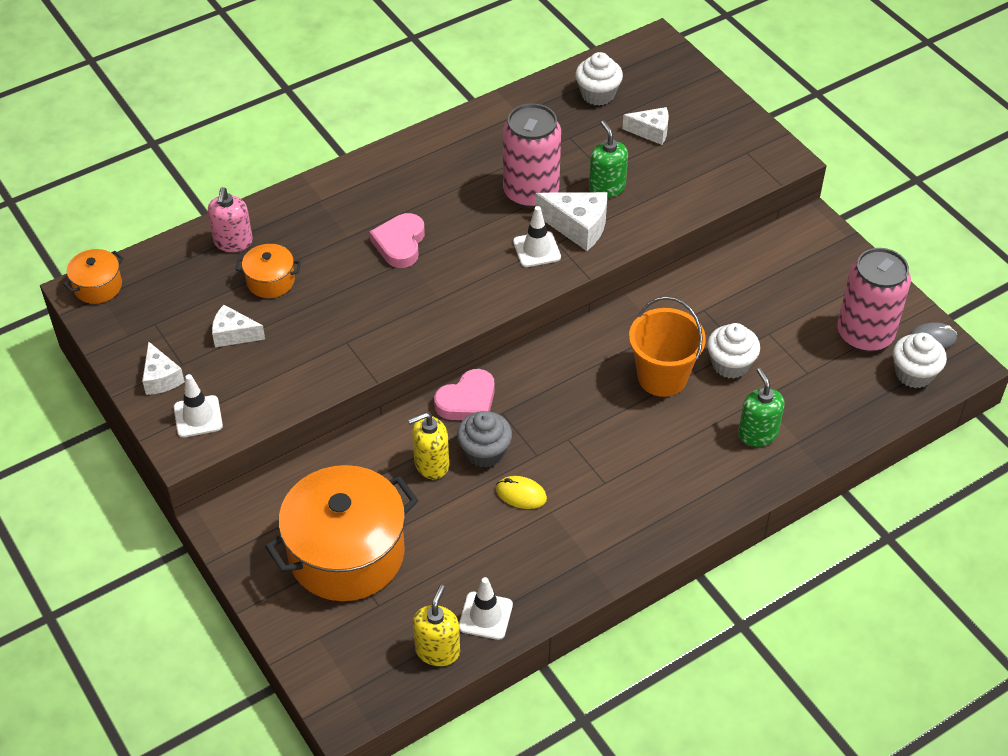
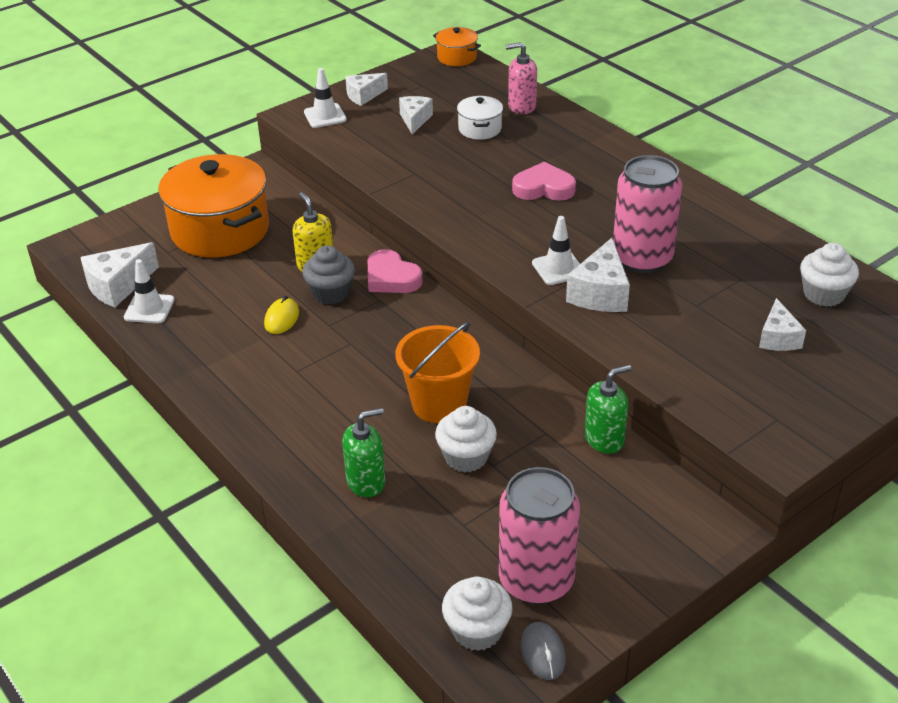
camera: 85 degrees right, 10 degrees down
(270, 281) = (480, 129): orange pot -> white pot
(437, 650) = (118, 286): yellow soap dispenser -> white cheese
(607, 187) = (669, 310): green soap dispenser -> green soap dispenser (604, 439)

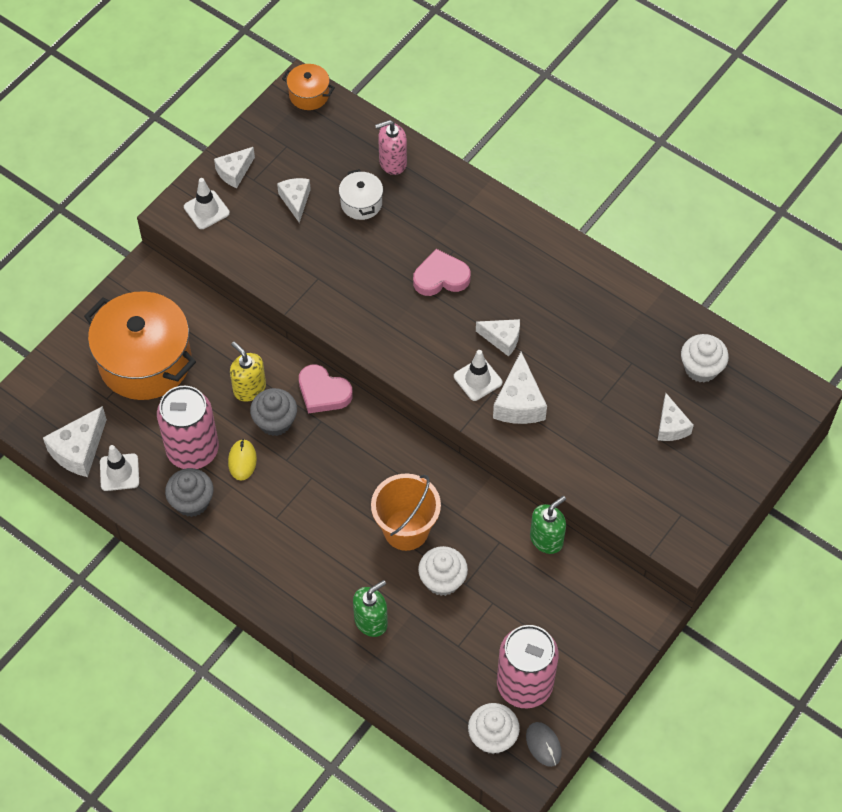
camera: 15 degrees left, 20 degrees up
(212, 343) = (192, 502): none -> grey cupcake
(596, 241) = (502, 339): none -> white cheese
(642, 259) = (545, 354): pink can -> pink can (192, 450)

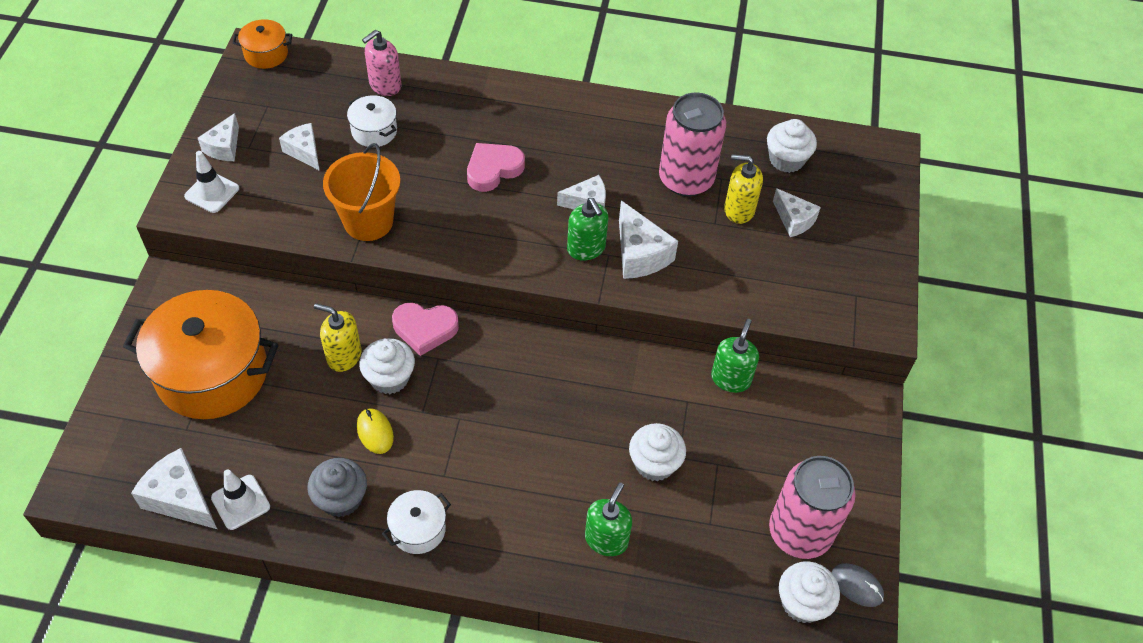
camera: 30 degrees left, 5 degrees down
(79, 450) = (180, 498): white cheese -> white cheese turned 120 degrees clockwise
(192, 450) = (314, 444): pink can -> pink can (686, 179)
(236, 550) = (418, 529): none -> white pot
(275, 421) = (389, 378): grey cupcake -> white cupcake
(406, 530) = (588, 429): orange bucket -> orange bucket (368, 221)
(477, 379) = (586, 248): white traffic cone -> green soap dispenser
(628, 397) = (739, 210): none -> yellow soap dispenser

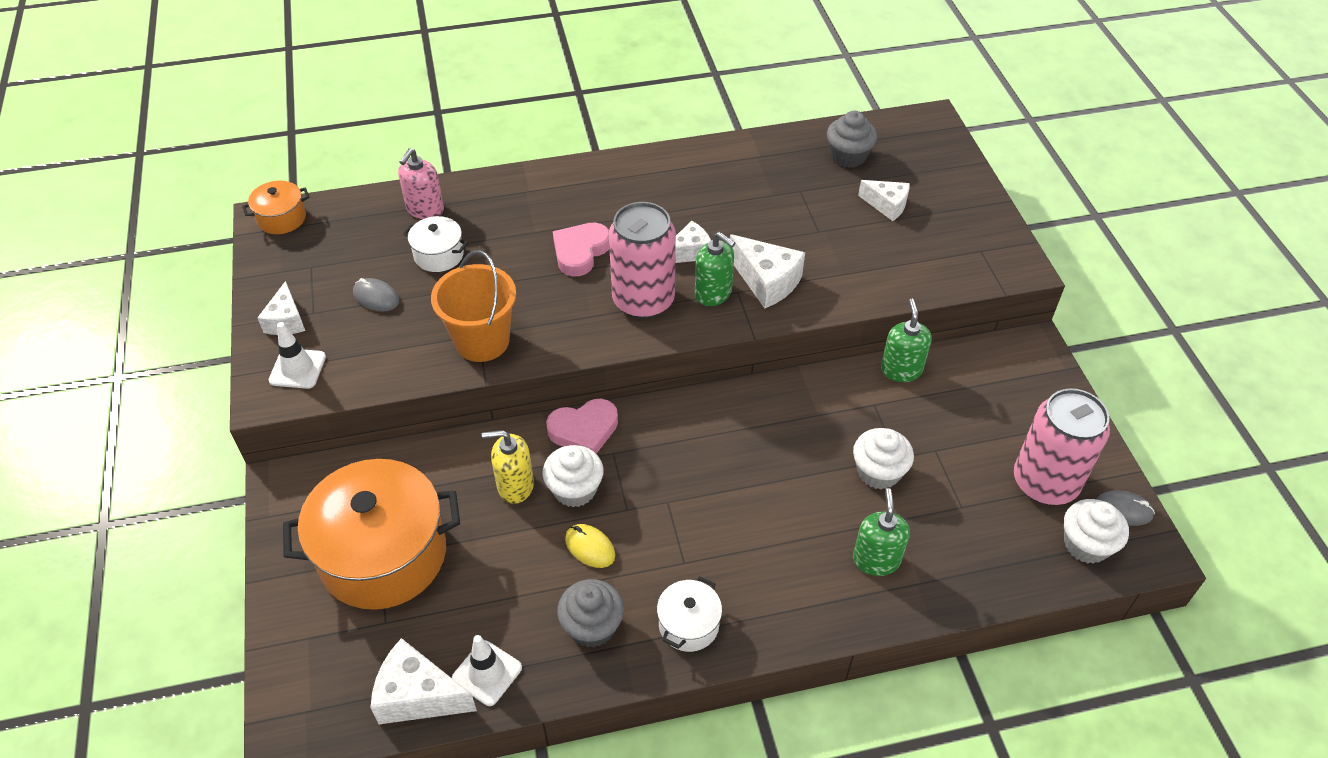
camera: 20 degrees left, 5 degrees down
(304, 151) = (376, 297): white cheese -> grey mouse
(686, 179) = (768, 202): pink can -> pink can (643, 300)
(739, 210) = (833, 212): yellow soap dispenser -> none
(786, 159) = (848, 156): white cupcake -> grey cupcake

